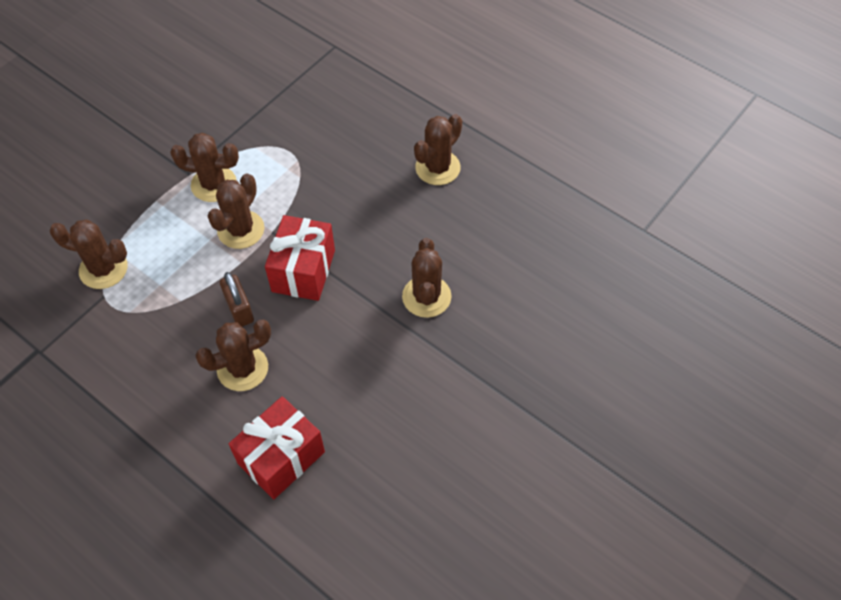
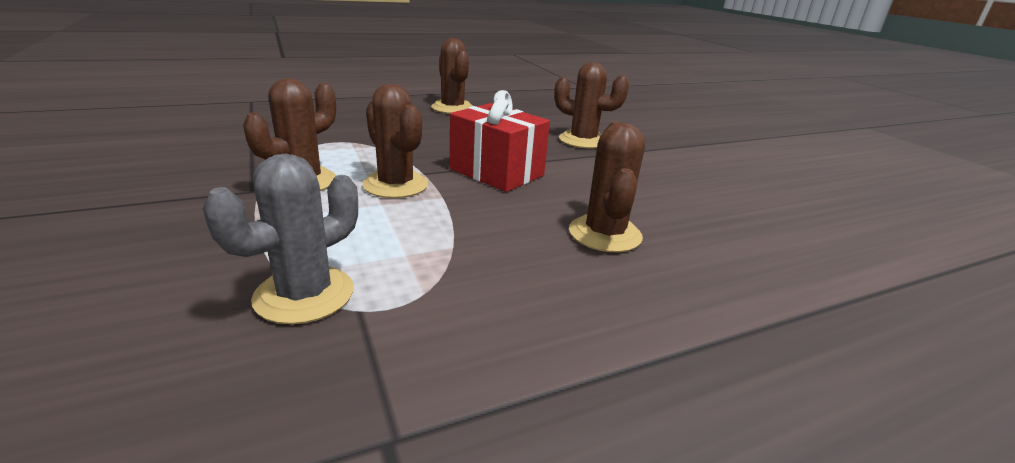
camera: 65 degrees left, 30 degrees down
(103, 269) = (304, 295): brown cactus -> grey cactus
(239, 309) = (512, 214): brown padlock -> none
(281, 458) = (753, 244): red gift -> none

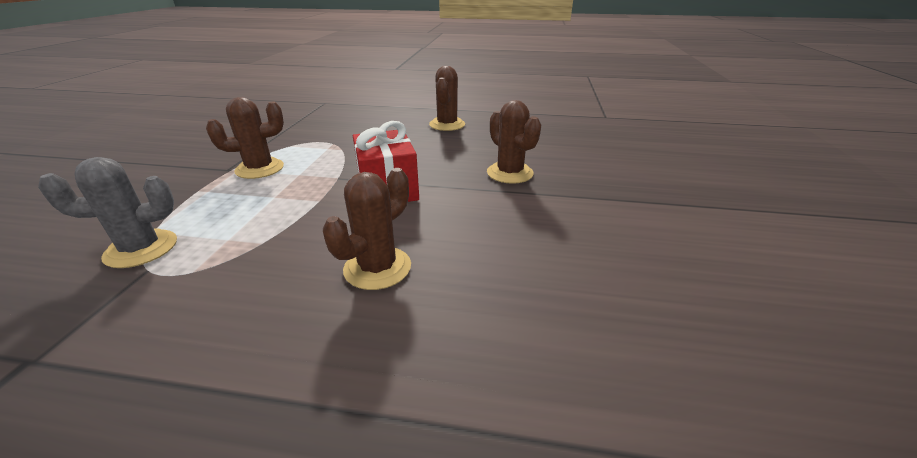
camera: 35 degrees right, 5 degrees up
(395, 185) = (305, 184): brown cactus -> none

